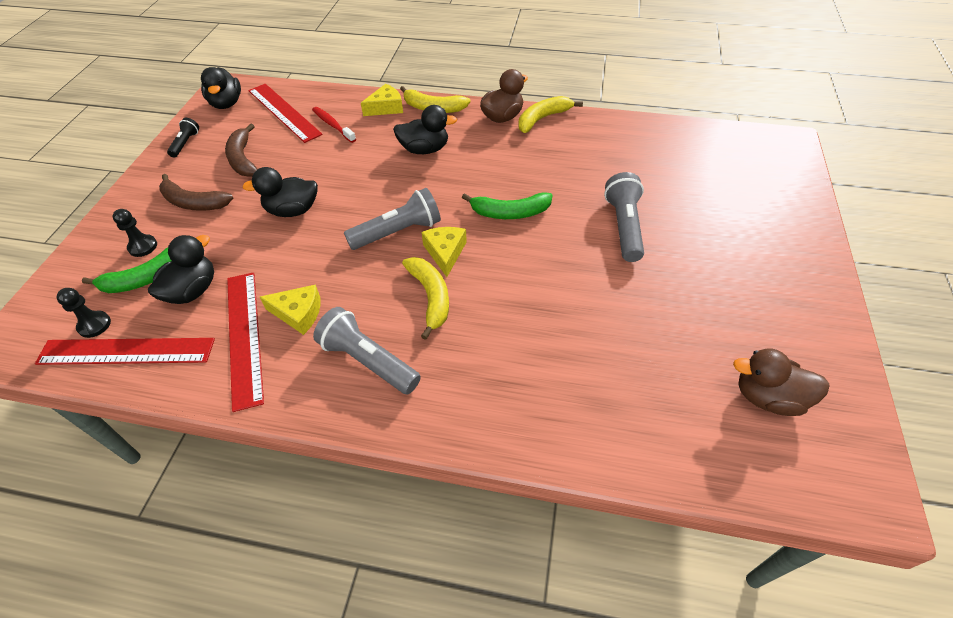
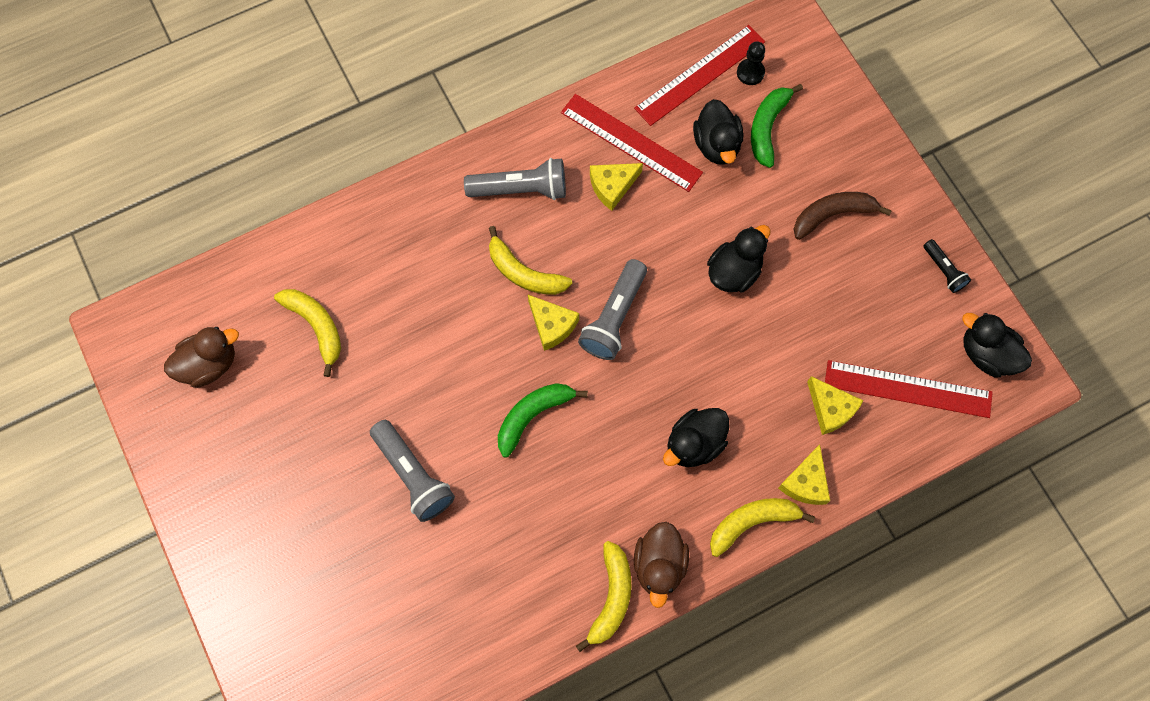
camera: 140 degrees right, 20 degrees up
(143, 246) = (811, 147): black pawn -> none
(243, 159) = (859, 294): brown banana -> none
(333, 125) = (830, 409): red toothbrush -> yellow cheese
(641, 366) = (316, 326): none -> yellow banana

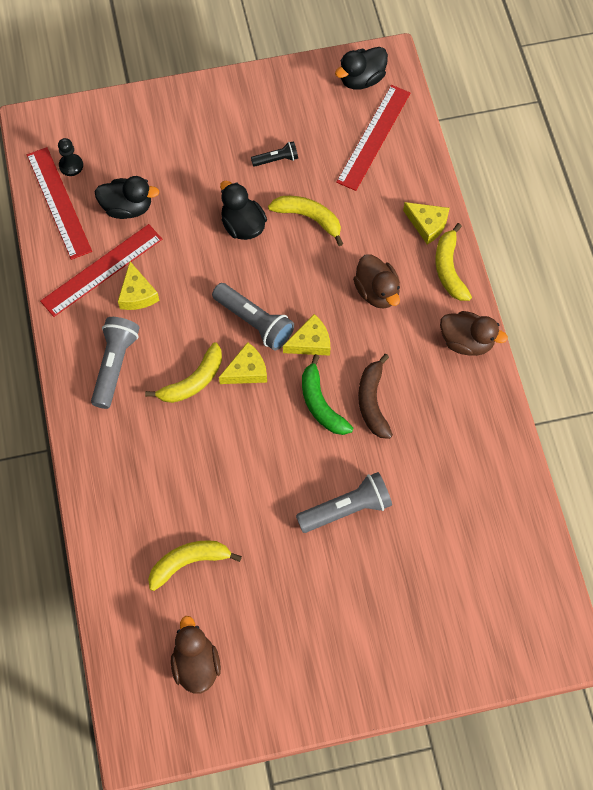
camera: 75 degrees left, 5 degrees down
(611, 597) = (483, 382): yellow banana -> yellow banana (309, 218)
(694, 444) = (377, 292): black duck -> brown duck
(767, 128) = (125, 167): green banana -> none
(830, 409) = (375, 191): yellow cheese -> yellow cheese (310, 342)
(832, 215) = (217, 144): brown banana -> brown banana (372, 402)
(943, 270) = (287, 86): black flashlight -> black flashlight (276, 159)

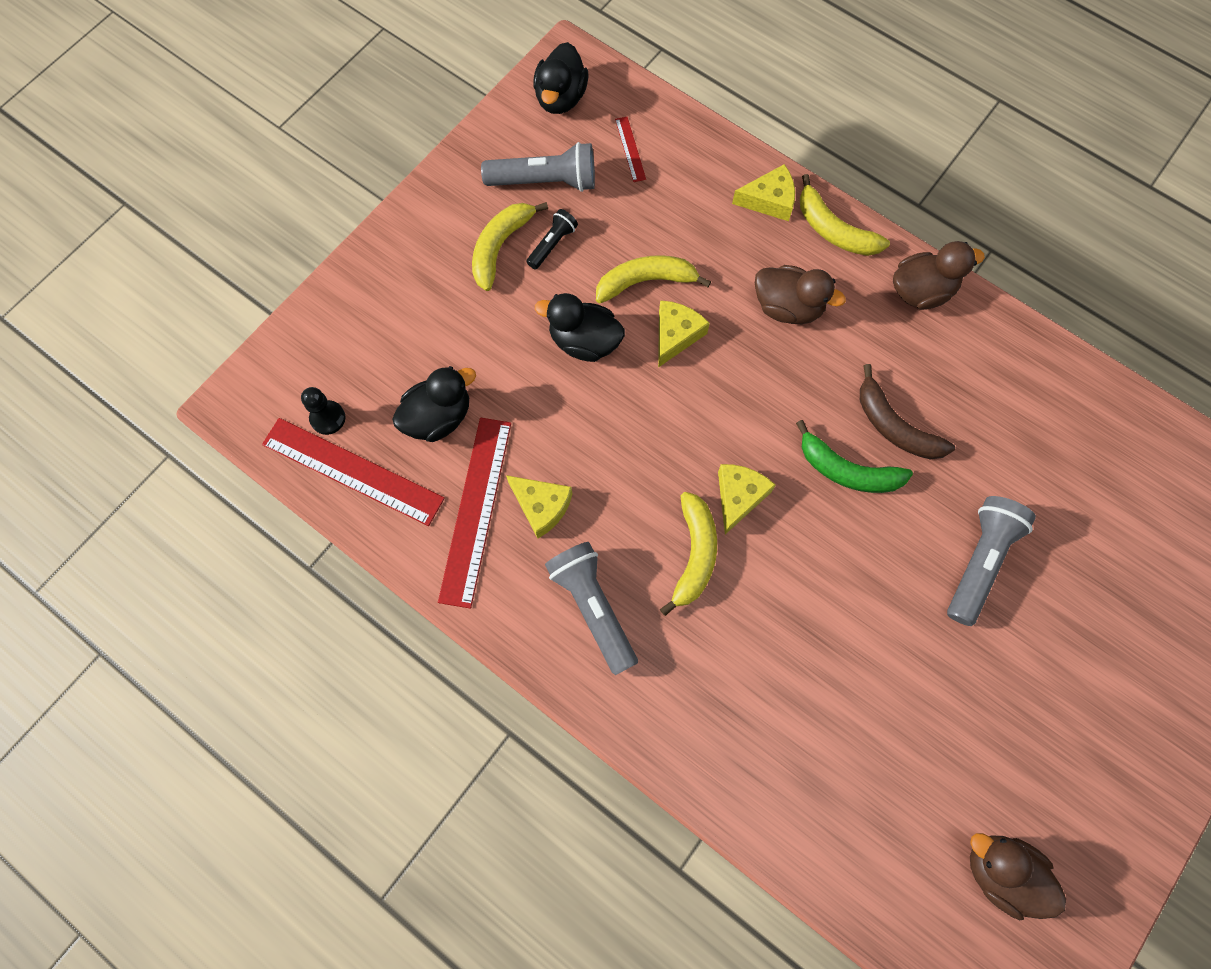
camera: 40 degrees left, 5 degrees up
(188, 562) = (883, 763): yellow banana -> yellow banana (500, 247)
(254, 322) = (696, 437): grey flashlight -> grey flashlight (545, 181)
(310, 342) = (774, 413): yellow cheese -> yellow cheese (676, 335)
(374, 137) = (630, 149): red ruler -> red ruler, size x0.45

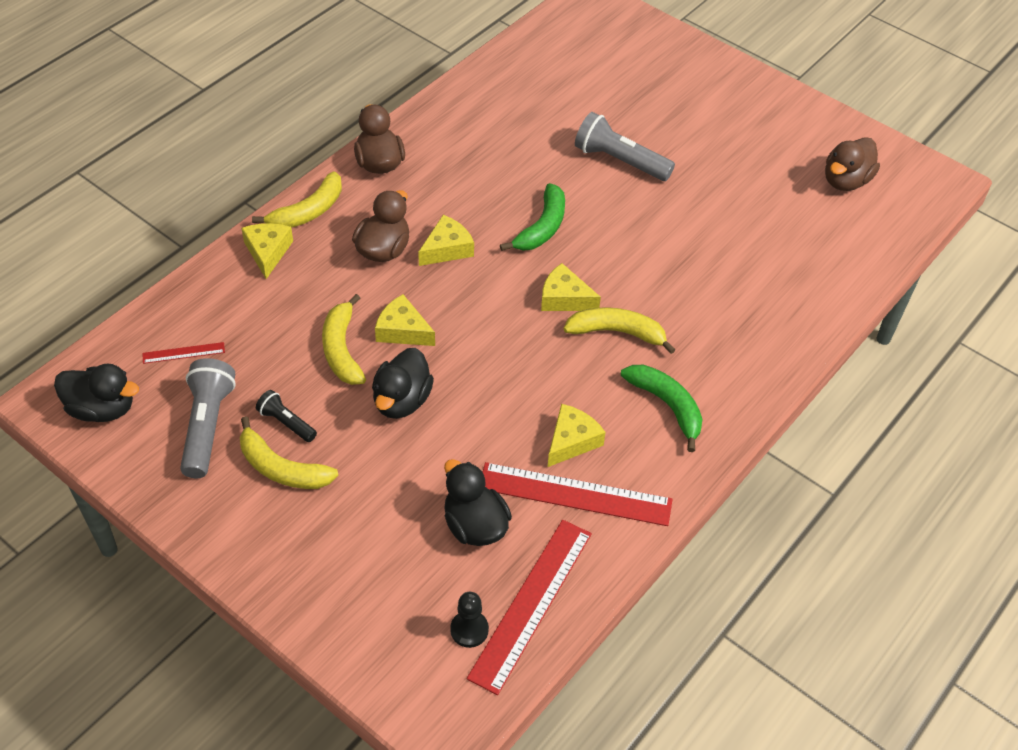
camera: 90 degrees left, 20 degrees down
(593, 607) = (667, 406): grey flashlight -> green banana
(798, 370) = (447, 249): none -> yellow cheese
(894, 426) = (504, 194): brown banana -> none

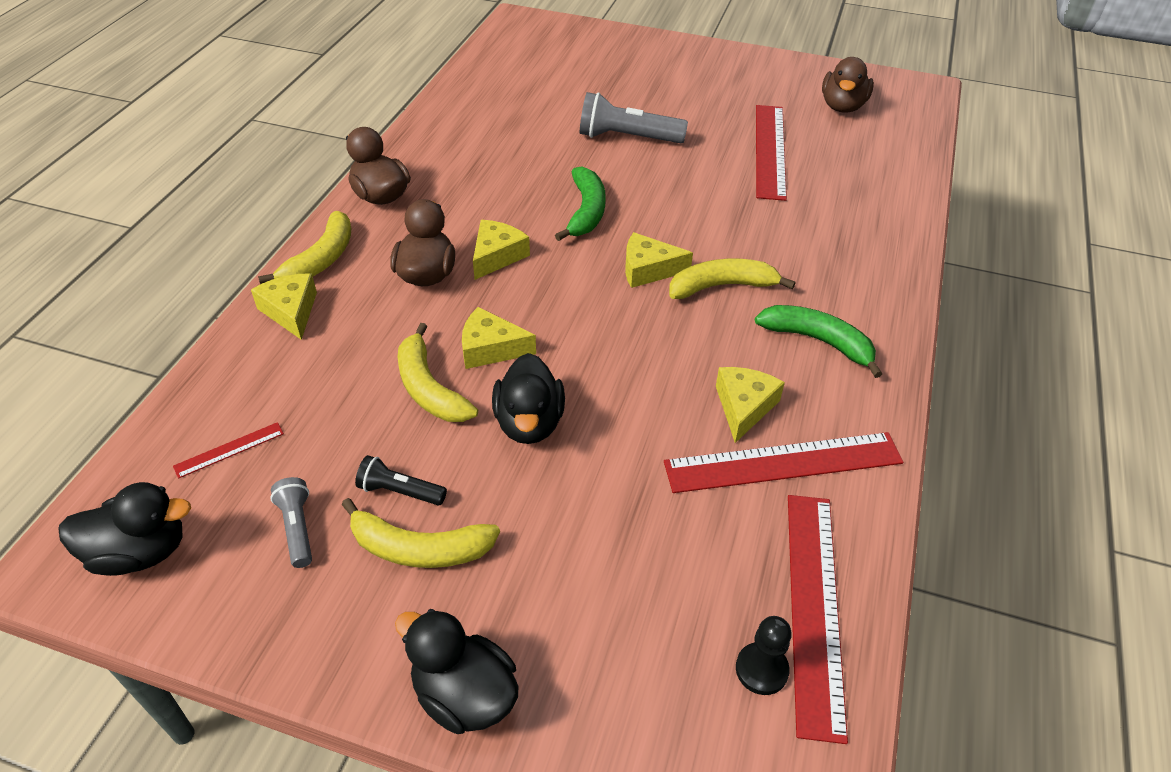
camera: 20 degrees left, 5 degrees down
(207, 426) = (297, 528): grey flashlight -> grey flashlight, size x0.56
(475, 525) = (693, 537): black duck -> black duck (464, 695)
(743, 210) = (770, 150): none -> red ruler

